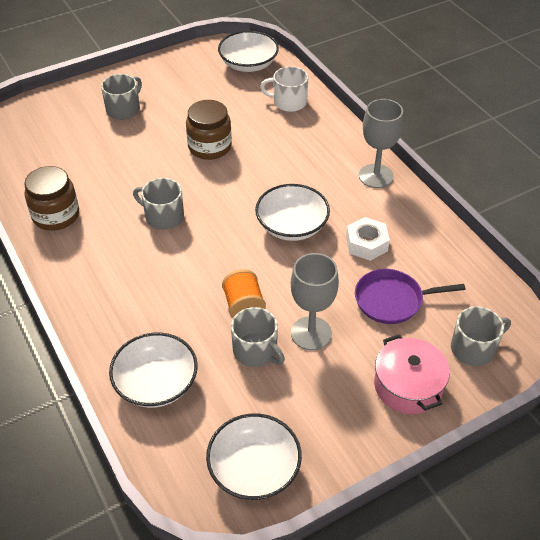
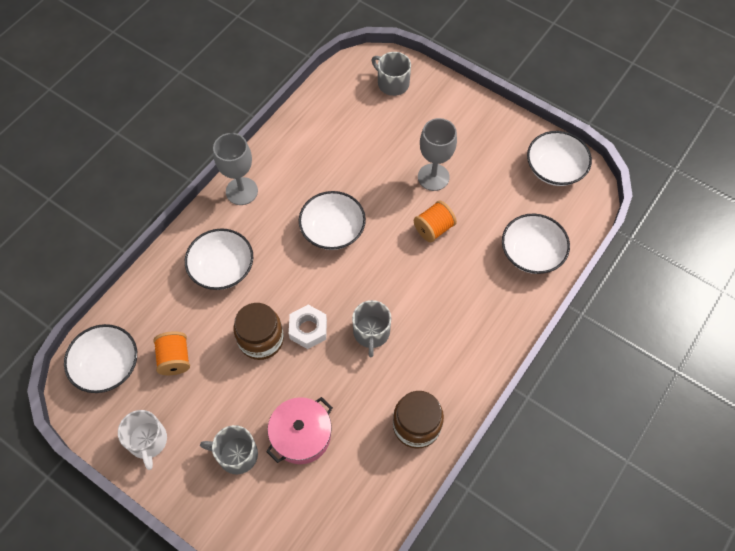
camera: 115 degrees left, 15 degrees up
(228, 97) = (175, 359): none -> orange spool
(256, 351) = (468, 204): grey mug -> none
(289, 102) = (161, 299): white mug -> white mug (148, 441)
(296, 142) = (222, 268): none -> white bowl
(366, 244) = (326, 172): white nut -> white nut (308, 329)
(392, 300) = (375, 139): purple pan -> none
(408, 386) = (444, 109): pink pot -> pink pot (301, 435)

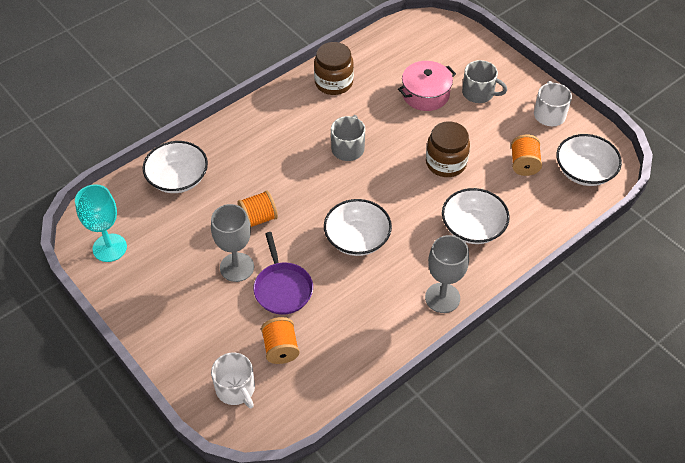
camera: 165 degrees left, 10 degrees down
(308, 329) = (402, 162): white nut -> none
(368, 119) = (281, 348): none -> orange spool
(385, 168) = (282, 288): none -> purple pan
(392, 83) = (236, 389): grey mug -> white mug
(555, 168) = (109, 248): white bowl -> turquoise goblet

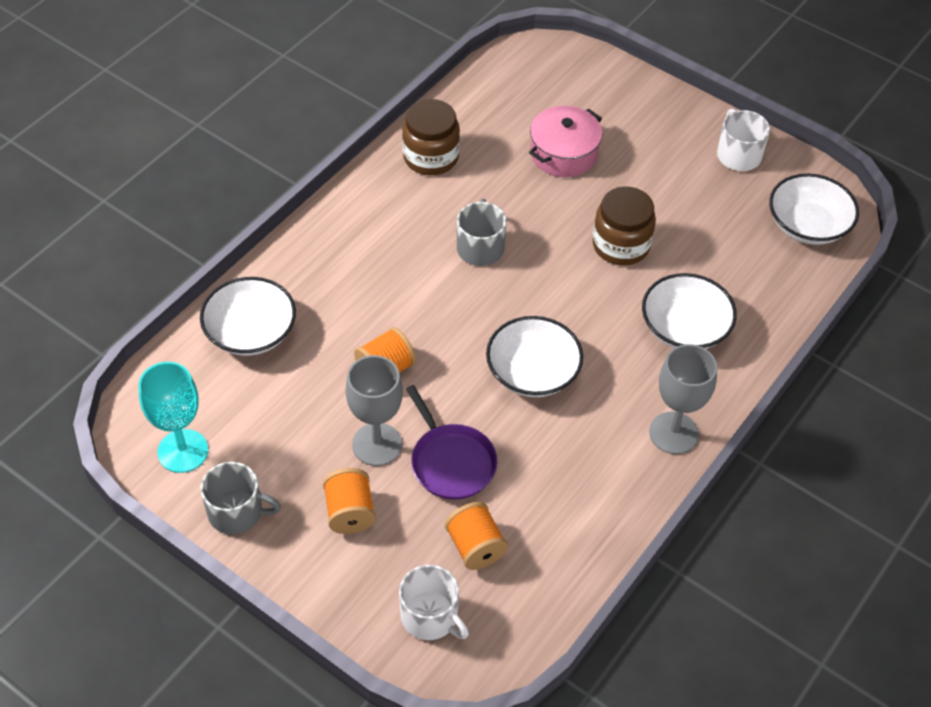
camera: 15 degrees left, 0 degrees up
(478, 93) = (635, 140): grey mug -> grey mug (237, 512)
(524, 164) = (725, 229): orange spool -> orange spool (350, 512)

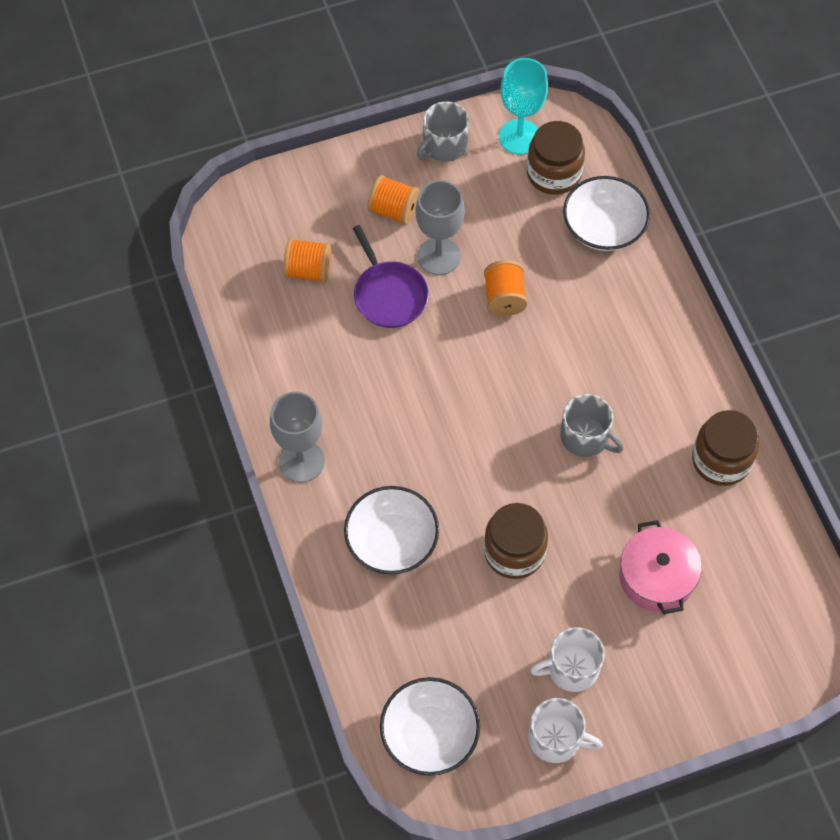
camera: 125 degrees right, 10 degrees up
(212, 400) = (554, 173): none -> brown jar
(430, 616) = (278, 215): white mug -> white mug (571, 668)
(451, 462) = (389, 294): purple pan -> purple pan turned 120 degrees counterclockwise
(532, 372) = (429, 397): white bowl -> none

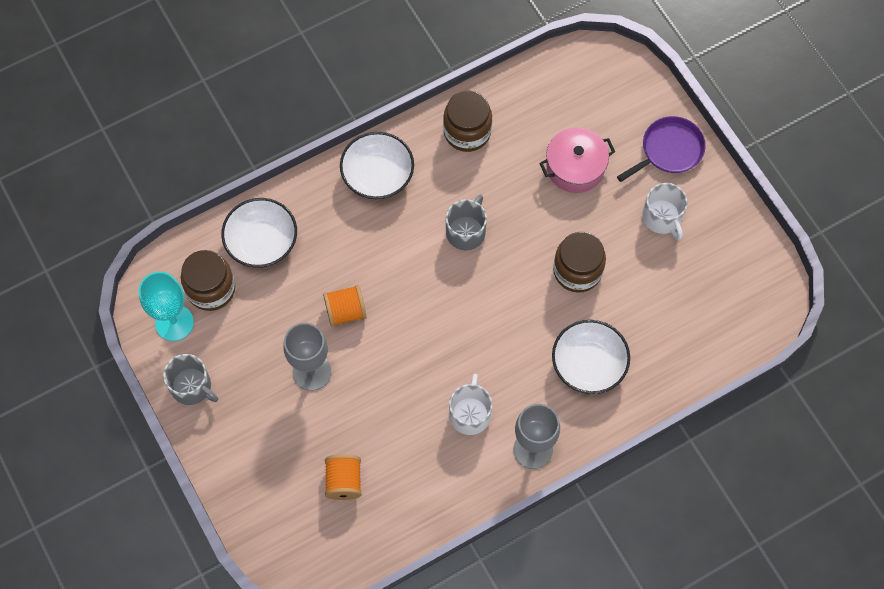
camera: 100 degrees left, 5 degrees up
(389, 294) = (358, 407): purple pan -> purple pan (669, 150)
(393, 210) = (269, 419): orange spool -> none
(429, 734) = (739, 309): white bowl -> white bowl (377, 175)
(556, 738) = (719, 221): white mug -> white mug (470, 414)

